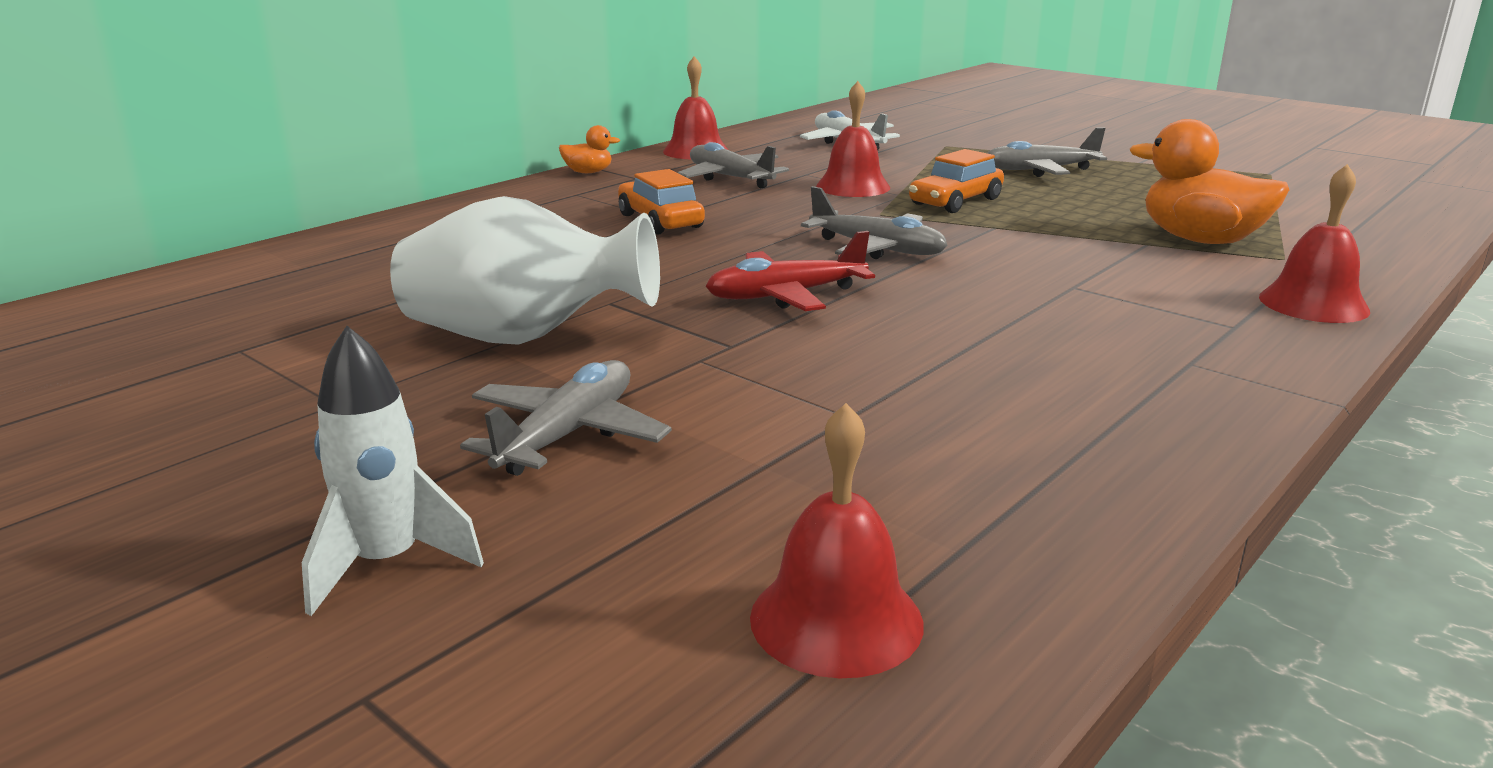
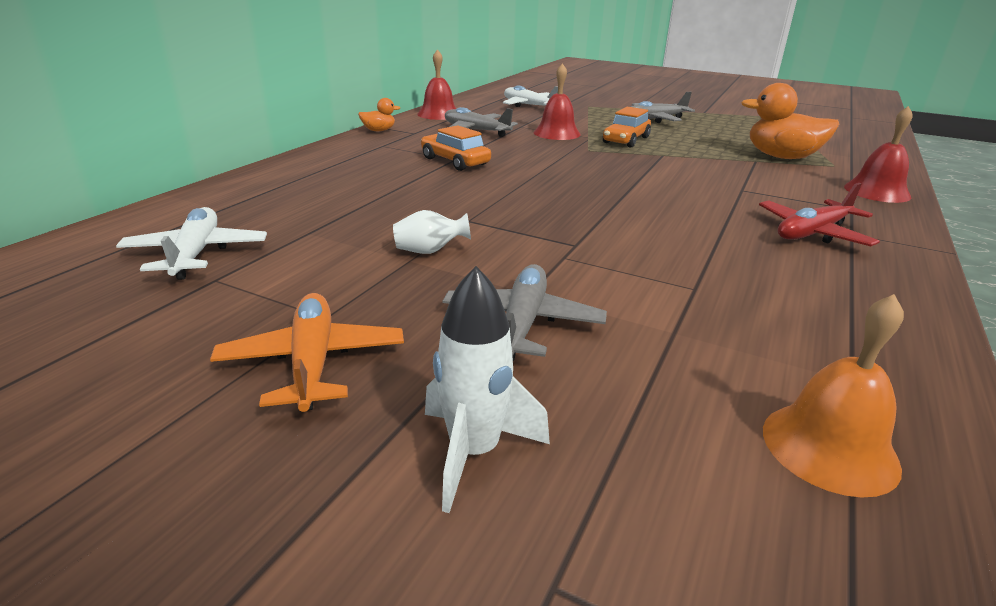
camera: 15 degrees left, 5 degrees up
(239, 319) = (196, 254): none -> white plane
(282, 450) = (313, 362): none -> orange plane
(523, 338) = (429, 251): white vase -> white vase, size x0.41
(785, 296) = (580, 207): red plane -> red plane (812, 233)
(836, 619) = (829, 447): red bell -> orange bell
(877, 249) = (608, 172): grey plane -> none

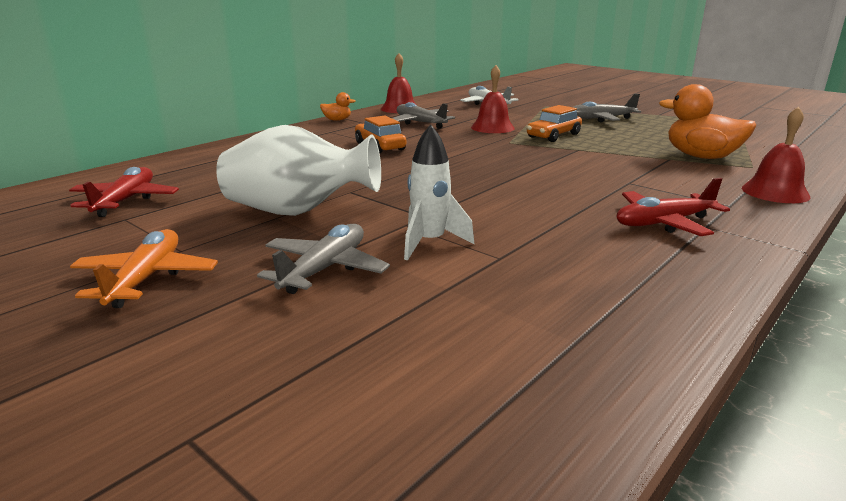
camera: 15 degrees right, 5 degrees down
(196, 254) = (125, 201): white plane -> red plane
(429, 251) = (298, 212): white vase -> white vase, size x2.41
(474, 452) = (208, 349): white rocket -> white rocket (429, 243)
(829, 447) = (500, 386): orange bell -> none

